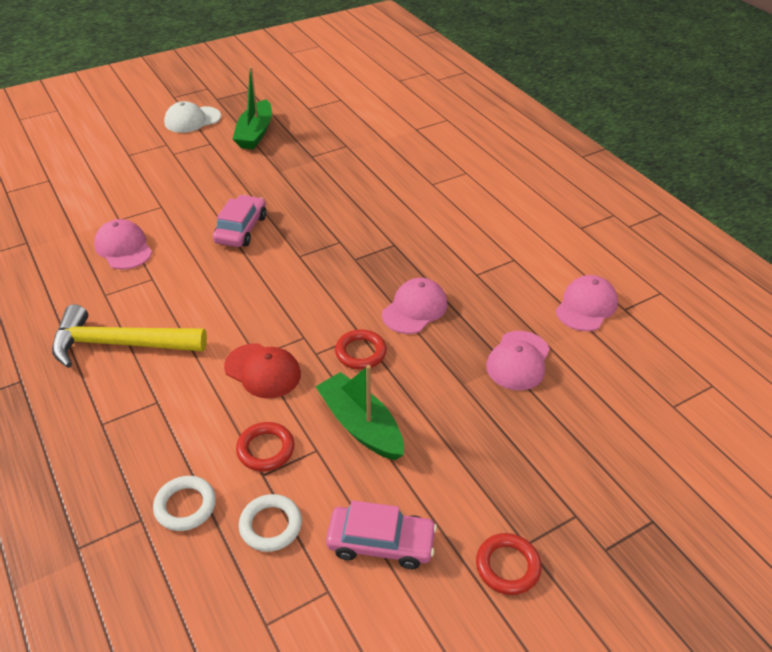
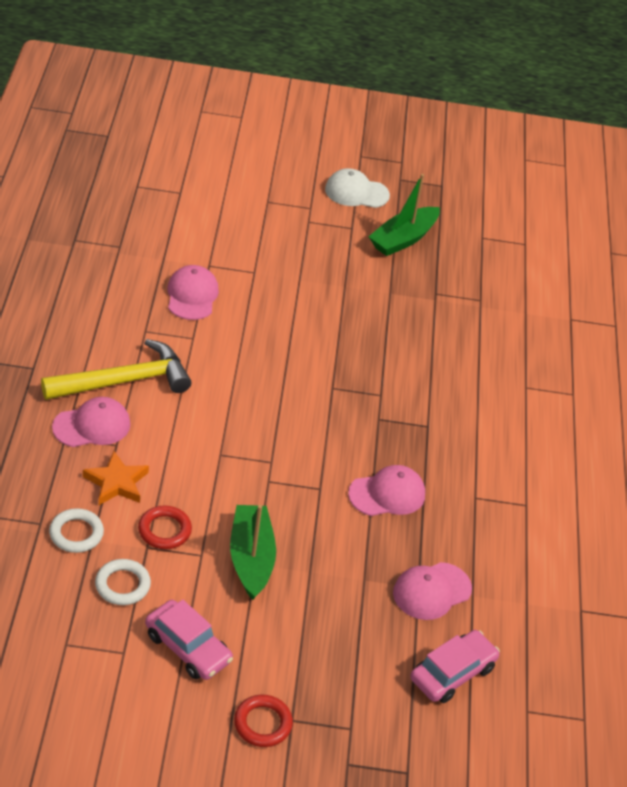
camera: 30 degrees right, 0 degrees up
(120, 344) = (124, 381): yellow hammer -> yellow hammer turned 120 degrees clockwise
(185, 434) = (116, 482): none -> orange star
(241, 229) = (304, 333): pink car -> pink car (452, 673)
(263, 371) = (214, 469): red cap -> none
(360, 352) = (305, 502): red ring -> none
(586, 306) = (546, 586): pink cap -> pink cap (92, 426)

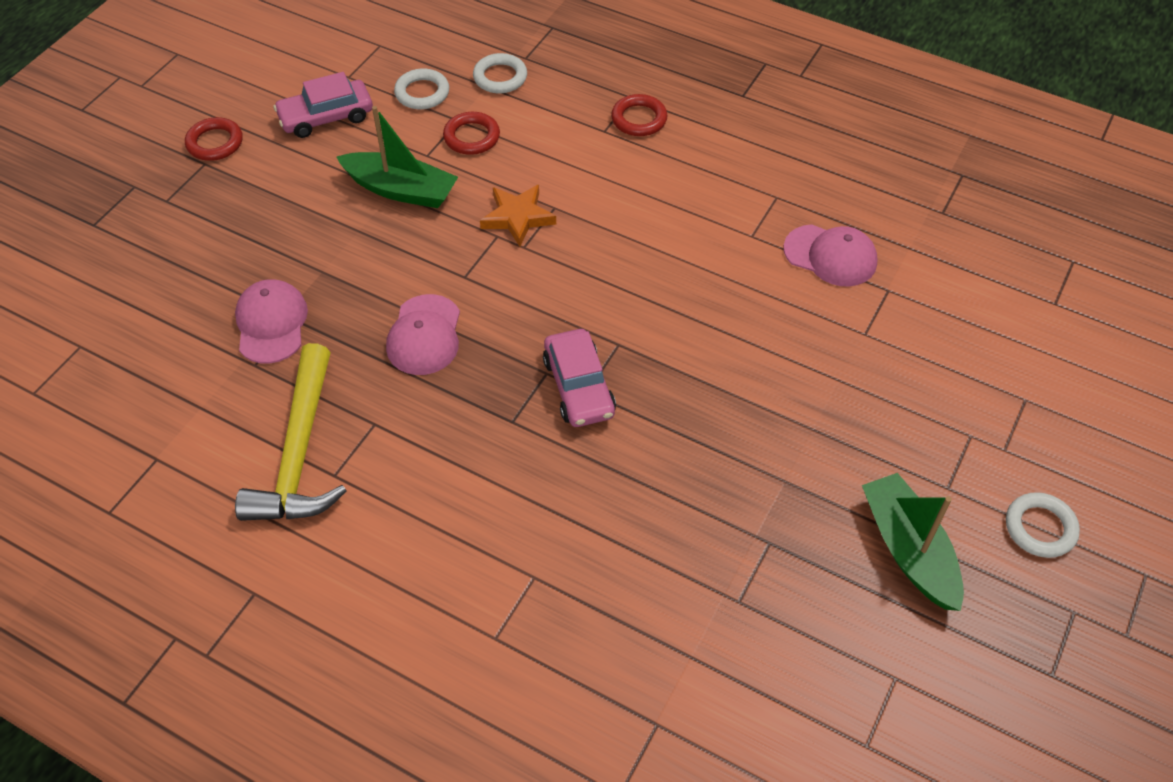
camera: 120 degrees right, 10 degrees up
(92, 426) = (639, 119): pink cap -> red ring
(116, 482) = (551, 118): orange star -> orange star (518, 217)
(124, 381) = (697, 159): yellow hammer -> yellow hammer (299, 454)
(356, 192) = (1040, 528): white cap -> white ring
(452, 673) = (165, 301): pink car -> pink car (578, 387)

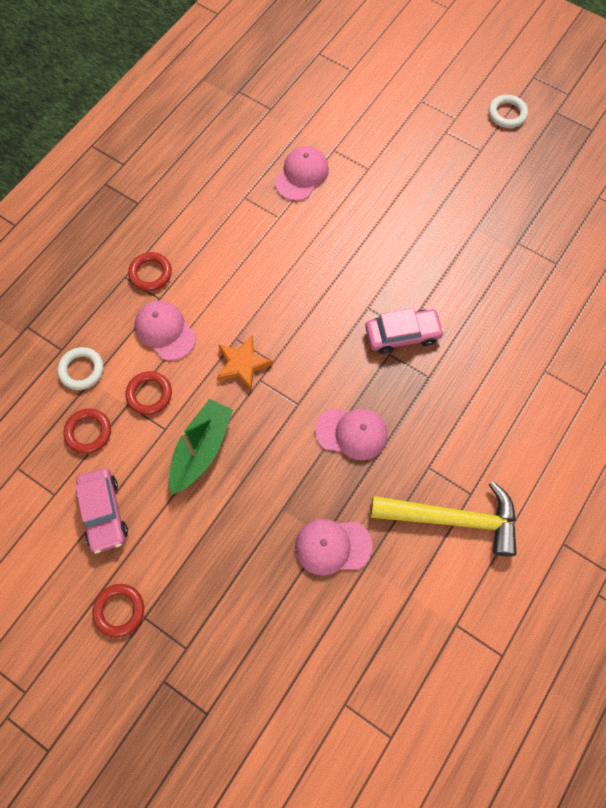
camera: 85 degrees left, 15 degrees up
(422, 93) = (88, 432): white ring -> red ring
(558, 141) = (165, 331): none -> pink cap
(908, 549) = (522, 176): green boat -> none

